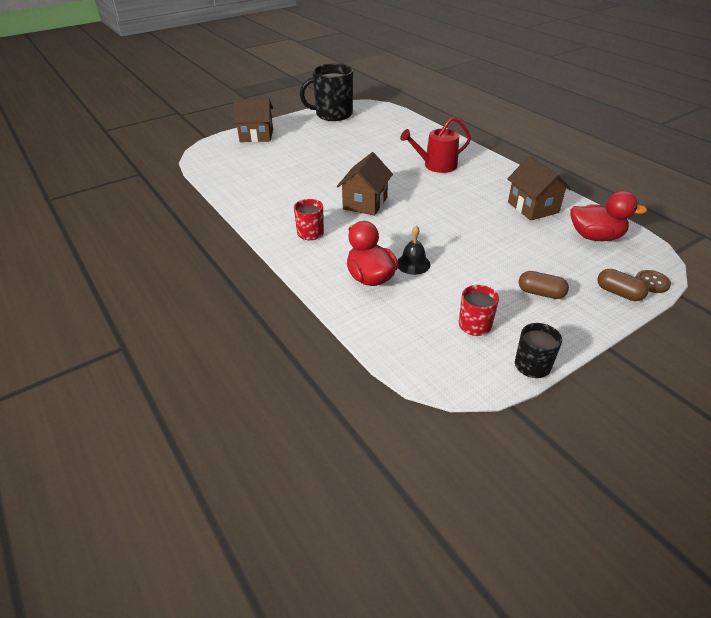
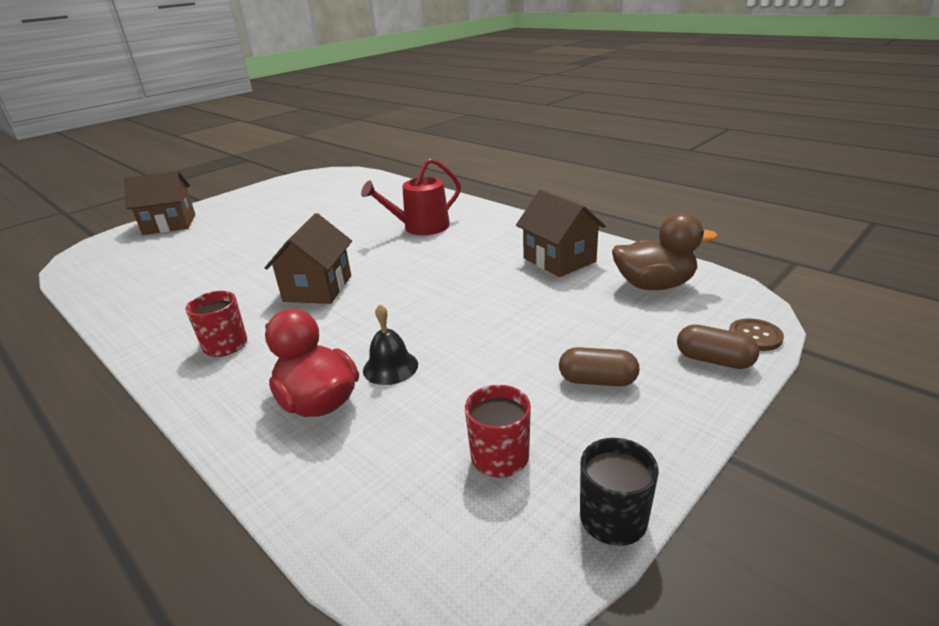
camera: 10 degrees left, 10 degrees down
(333, 114) = (282, 187): black mug -> none
(595, 237) = (654, 285): red duck -> brown duck

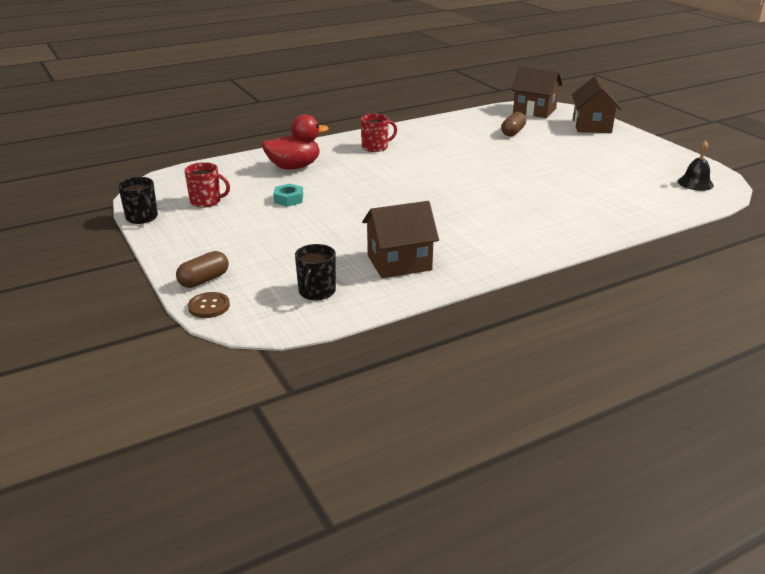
camera: 105 degrees right, 0 degrees up
(318, 288) = (427, 171): brown house -> brown house (534, 111)
(390, 367) = (307, 185): black bell -> black bell (695, 183)
(421, 227) = (520, 215): red watering can -> none
(448, 368) = (288, 199): none -> turquoise nut
(597, 380) = (229, 237): brown capsule -> brown capsule (513, 132)
(654, 285) = (316, 292): brown duck -> black mug

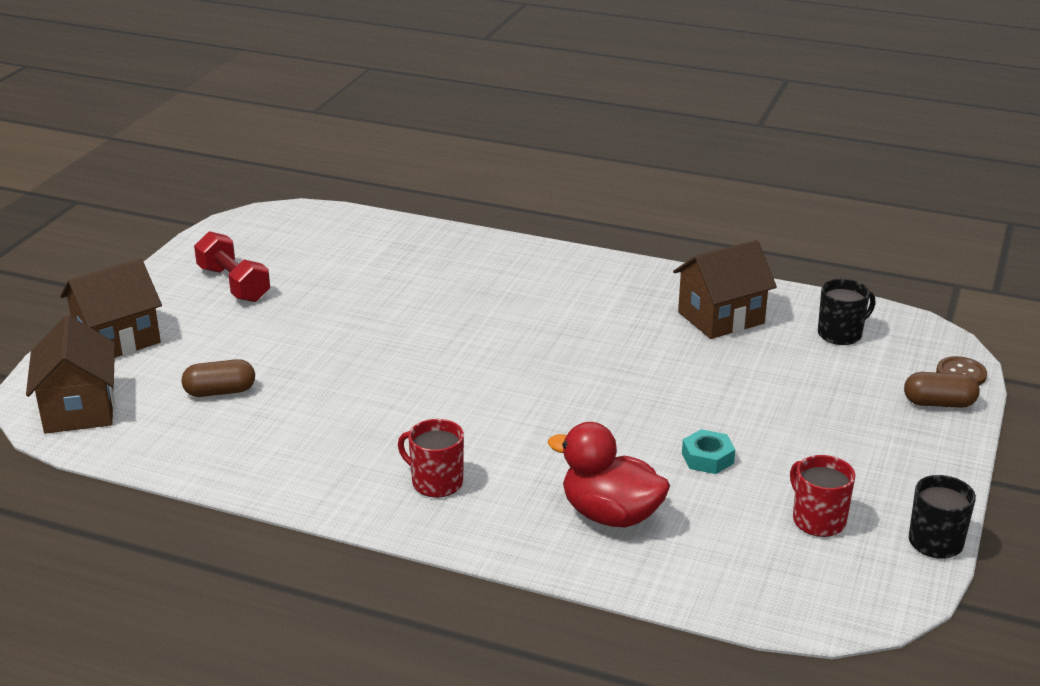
camera: 130 degrees left, 0 degrees up
(399, 262) = (721, 318): brown house -> brown house turned 60 degrees counterclockwise
(626, 157) = (234, 284): none -> red dumbbell
(695, 183) = (278, 230): black bell -> none

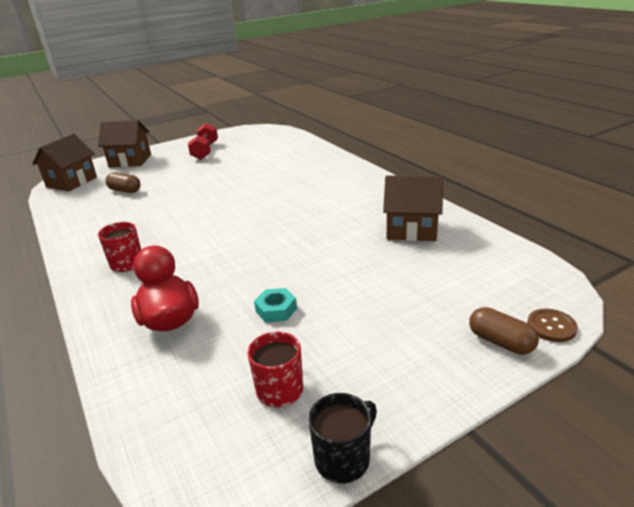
camera: 40 degrees right, 0 degrees up
(840, 334) = (483, 264): black mug -> none

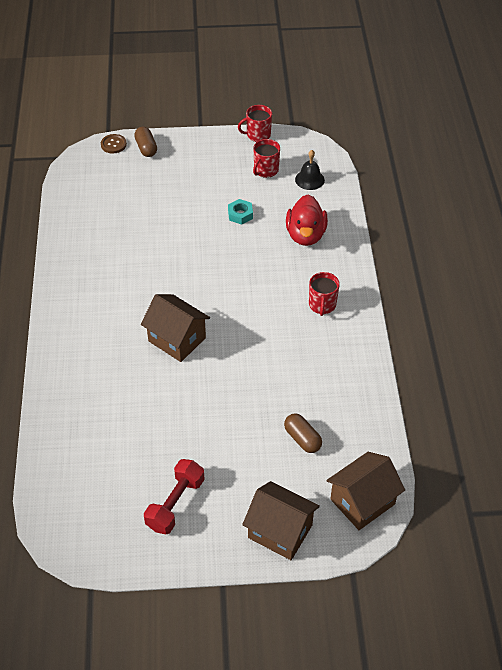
camera: 155 degrees left, 20 degrees up
(192, 405) = (309, 179): none -> black bell
(343, 459) = (258, 135): black mug -> red mug
(411, 229) = (99, 241): brown house -> brown house (177, 339)

